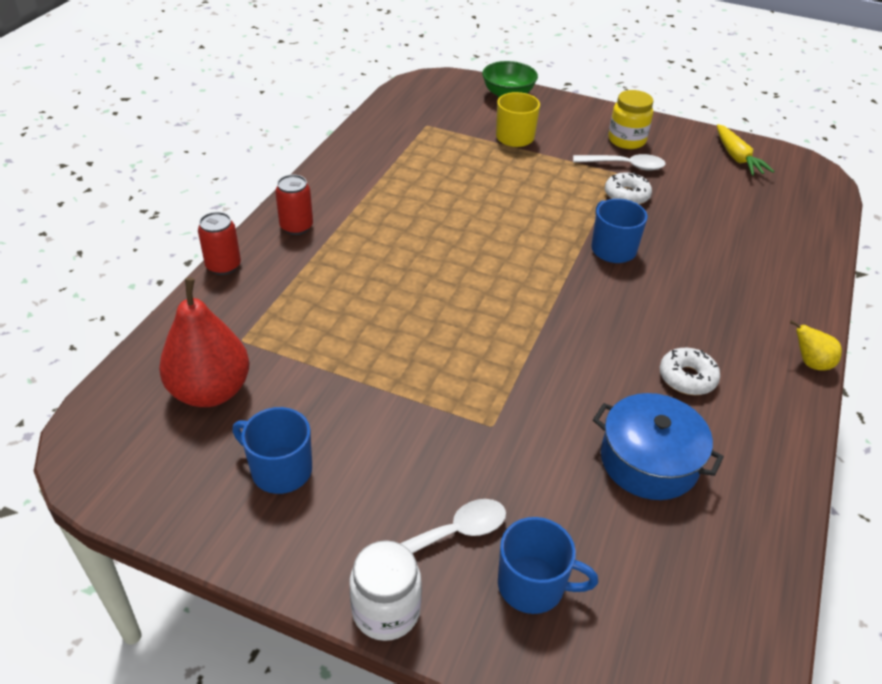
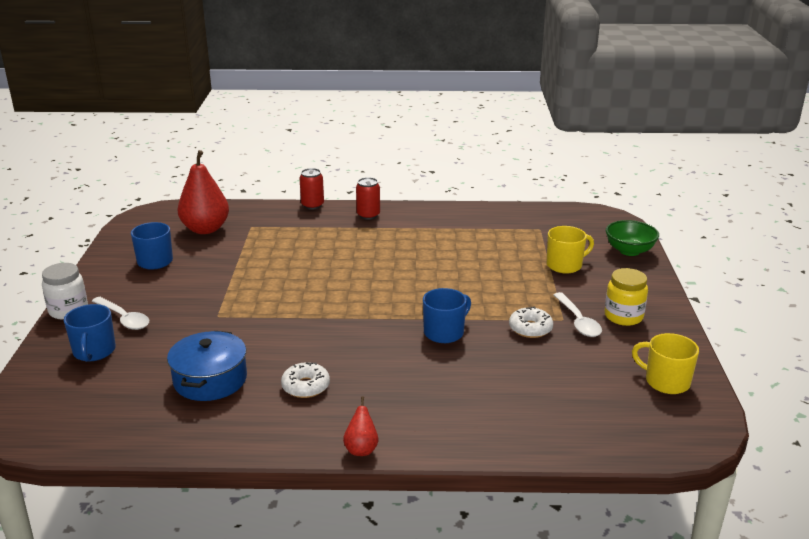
camera: 70 degrees right, 15 degrees down
(737, 158) = (666, 381): yellow carrot -> yellow mug
(810, 363) = (361, 449): yellow pear -> red pear

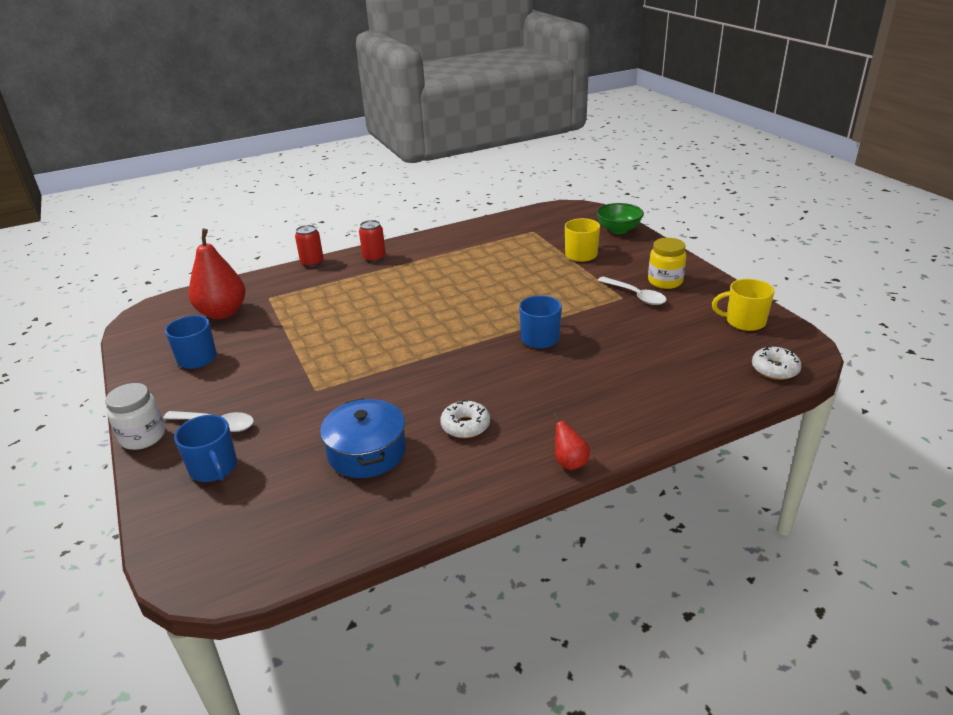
camera: 25 degrees left, 5 degrees up
(530, 328) = (605, 313): white donut -> white donut (774, 369)

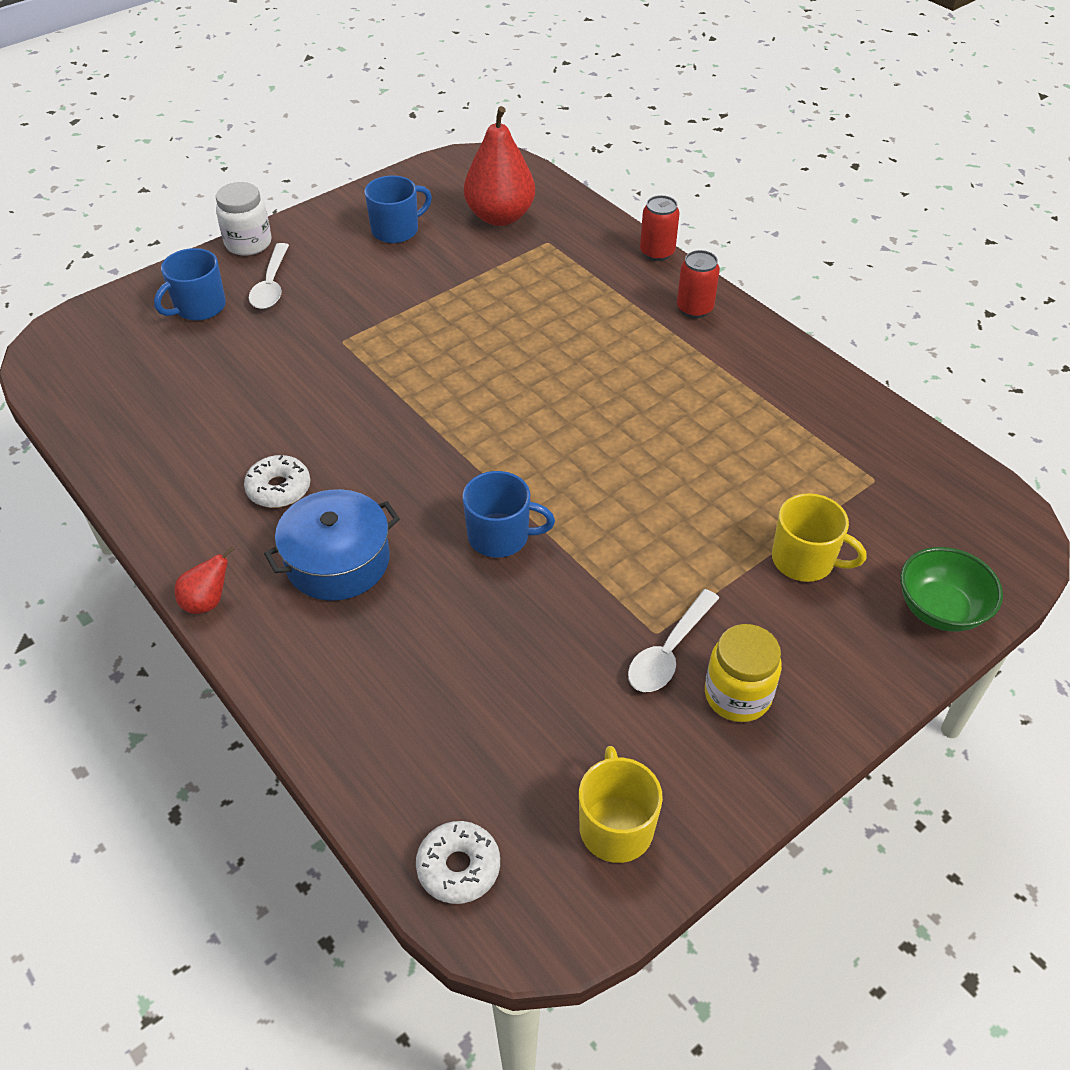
camera: 75 degrees right, 15 degrees up
(367, 452) = (226, 413): blue pot -> blue pot (337, 561)

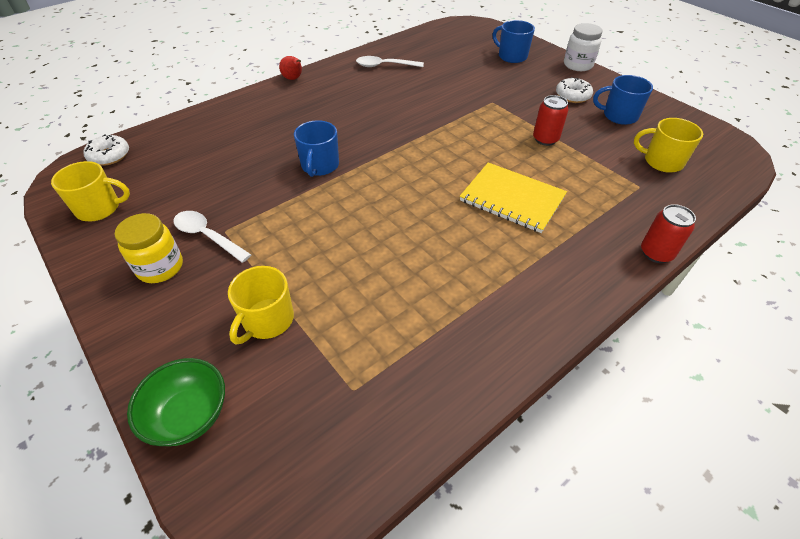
camera: 90 degrees right, 0 degrees up
(271, 285) = (539, 75): white spoon -> white spoon (385, 66)
(279, 489) = (366, 91): white donut -> white donut (572, 96)
(337, 561) = (312, 111): blue pot -> none
(396, 230) = (619, 116): blue mug -> blue mug turned 135 degrees clockwise
(500, 217) = (662, 161): red pear -> yellow mug
(573, 343) = (512, 199): none -> yellow notebook
(694, 309) = (578, 274): red can -> red can (545, 139)

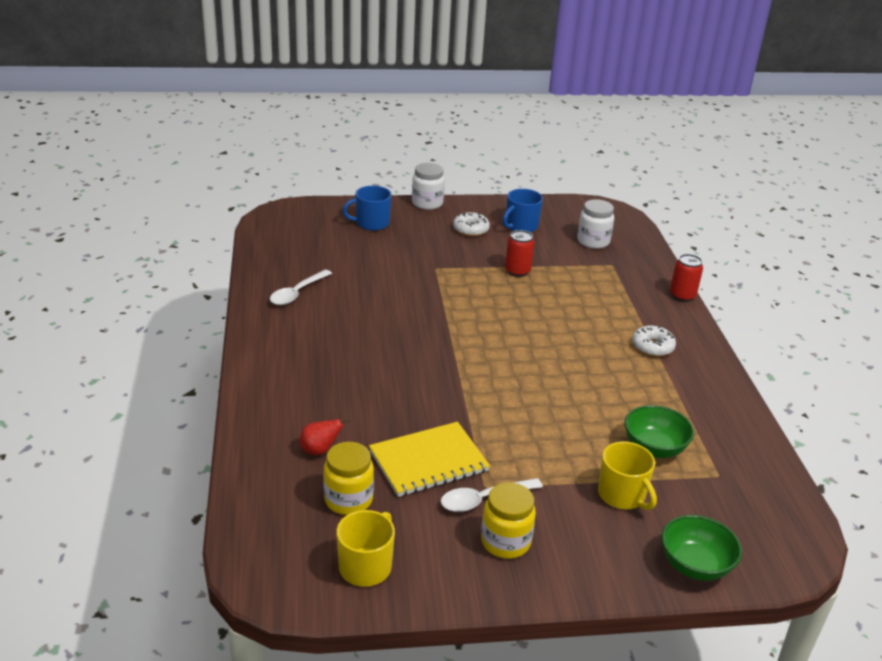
camera: 60 degrees left, 15 degrees down
(109, 156) = (261, 538): white donut -> white donut (652, 347)
(168, 173) = (348, 500): none -> yellow jar
(293, 79) = (248, 357): red pear -> red pear (320, 450)
(320, 166) = (436, 397): blue mug -> none
(359, 320) = (654, 448): none -> green bowl
(512, 199) = (577, 322): yellow notebook -> yellow notebook (428, 461)
(662, 161) = (593, 241): yellow mug -> white jar

